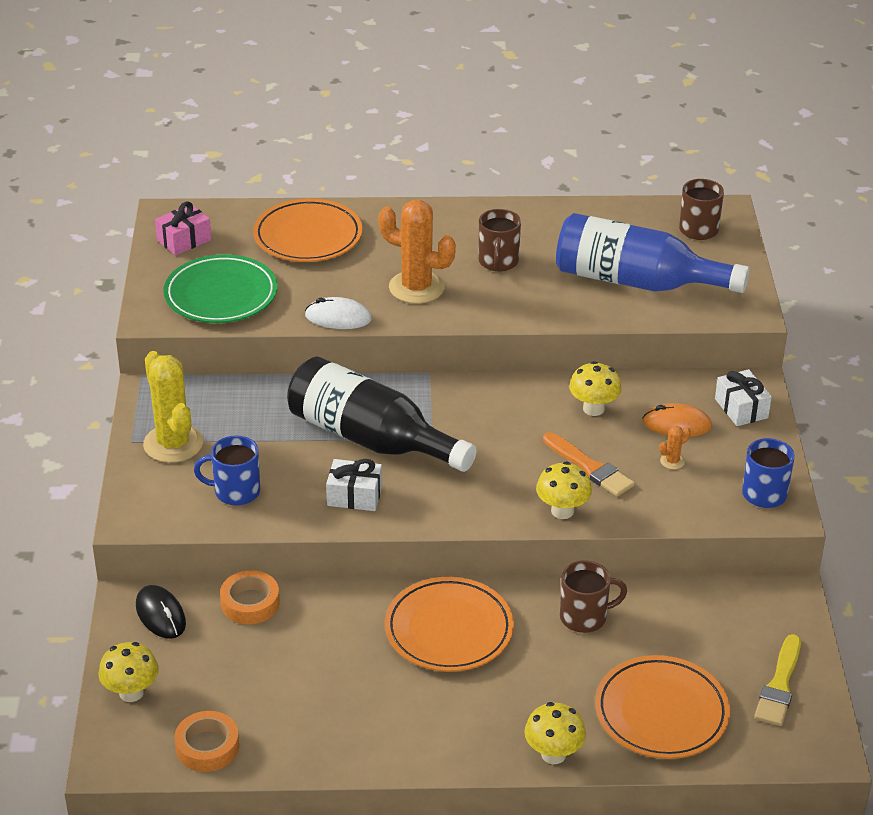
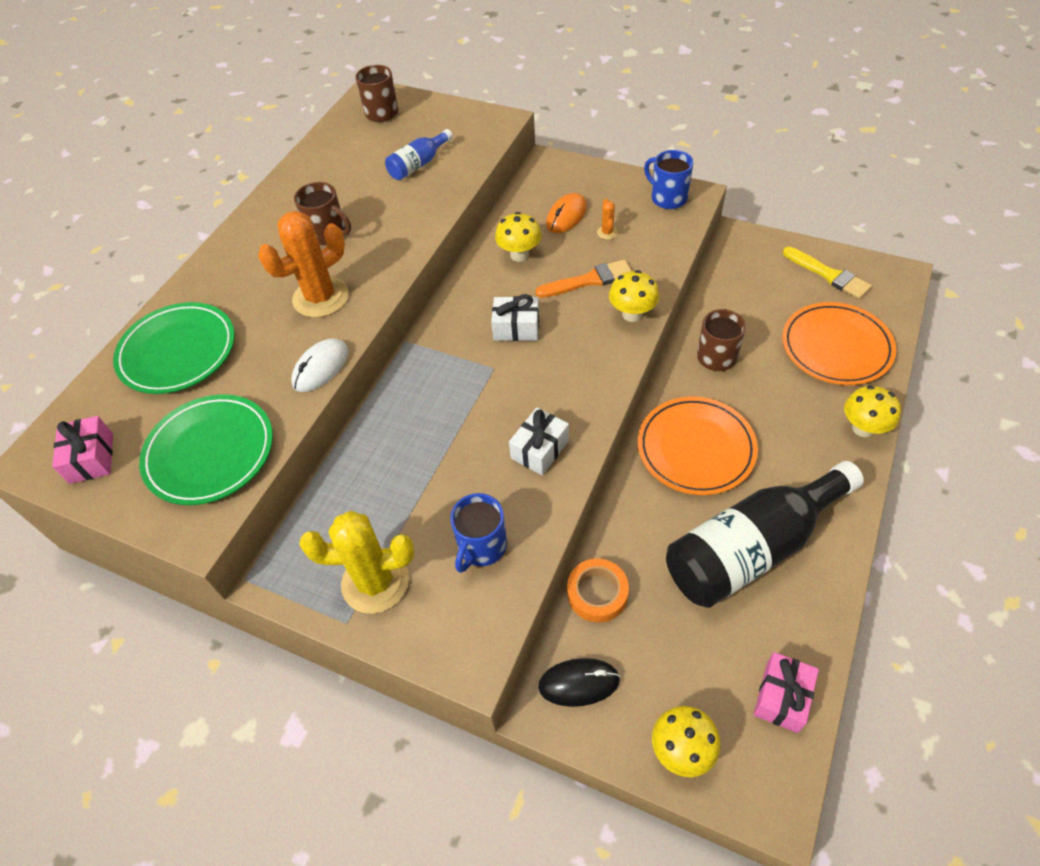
camera: 60 degrees left, 15 degrees up
(207, 747) = (782, 697): orange tape -> pink gift
(308, 236) = (178, 352): orange plate -> green plate
(370, 438) = (468, 412): black bottle -> black bottle (751, 549)
(636, 281) = (418, 165): blue bottle -> blue bottle, size x0.46
(741, 408) = (568, 178): white gift -> white gift (516, 328)

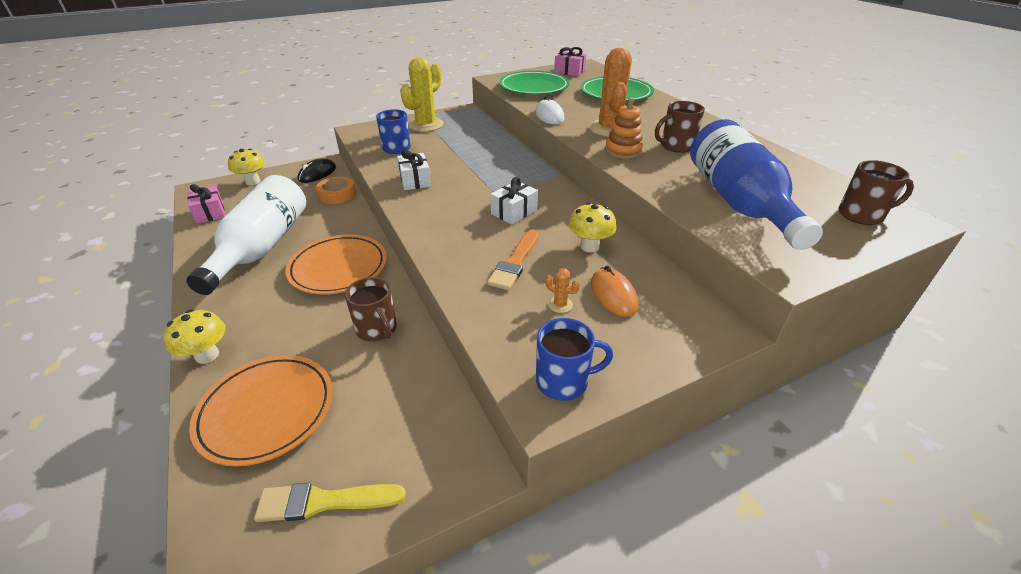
camera: 125 degrees right, 15 degrees down
(375, 261) = (623, 151): none -> orange stacking toy
(418, 165) = (738, 202): blue bottle -> blue bottle, size x2.16
(632, 314) = (451, 262): yellow mushroom -> none
(751, 549) = (262, 247): black bottle -> white bottle

